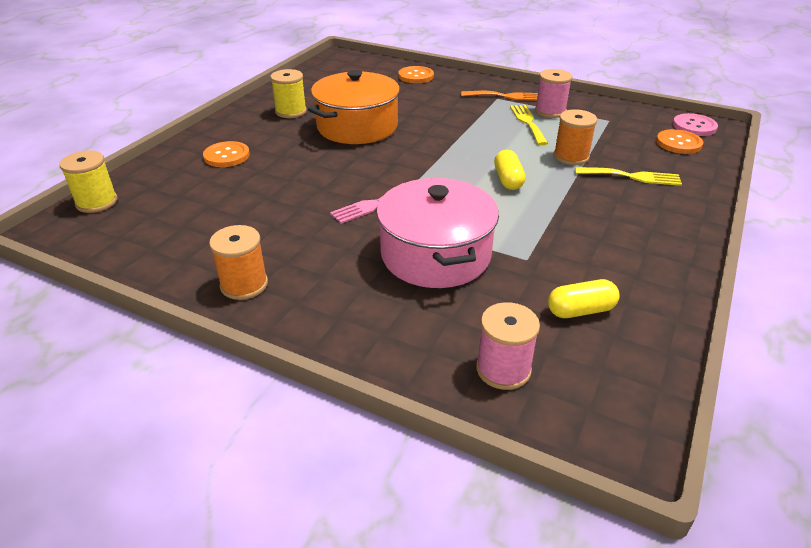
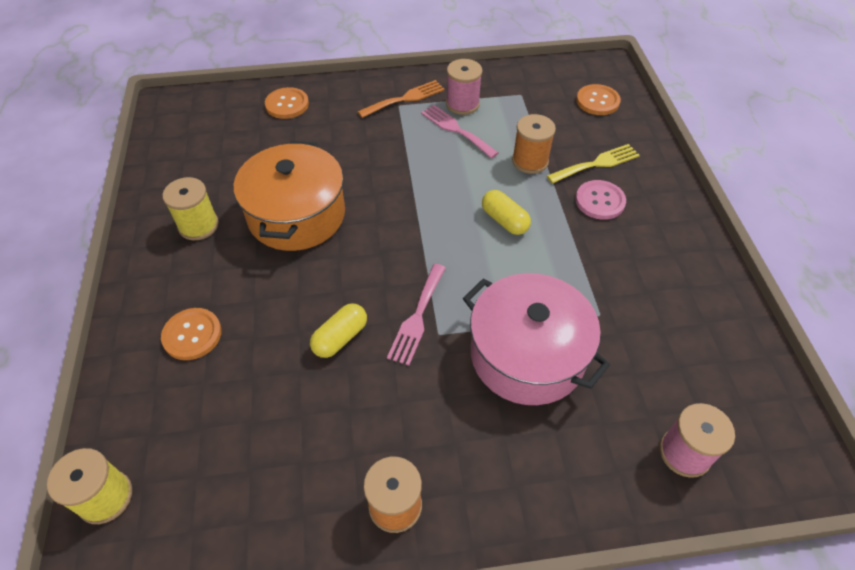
camera: 35 degrees left, 15 degrees up
(528, 122) = (456, 130): yellow fork -> pink fork
(580, 310) = (683, 350): yellow capsule -> yellow capsule (340, 338)
(694, 126) = (592, 72): pink button -> pink button (600, 201)

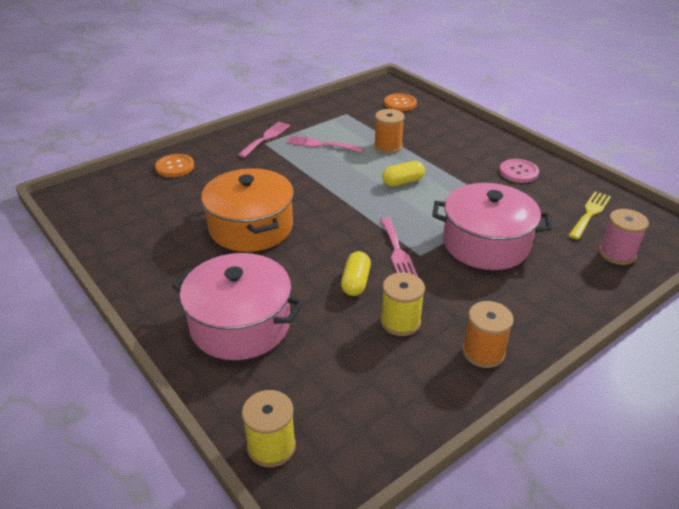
camera: 30 degrees left, 15 degrees down
(192, 335) = (240, 324): orange button -> pink pot
(198, 225) = (176, 260): yellow spool -> yellow spool (400, 322)
(405, 99) = (266, 138): orange fork -> pink fork
(462, 104) = (311, 129): pink spool -> none
(504, 220) = (403, 182): yellow capsule -> yellow capsule turned 45 degrees counterclockwise
(596, 164) = (431, 135): yellow fork -> yellow fork (590, 213)
(600, 201) = (452, 153): pink button -> pink button (518, 172)

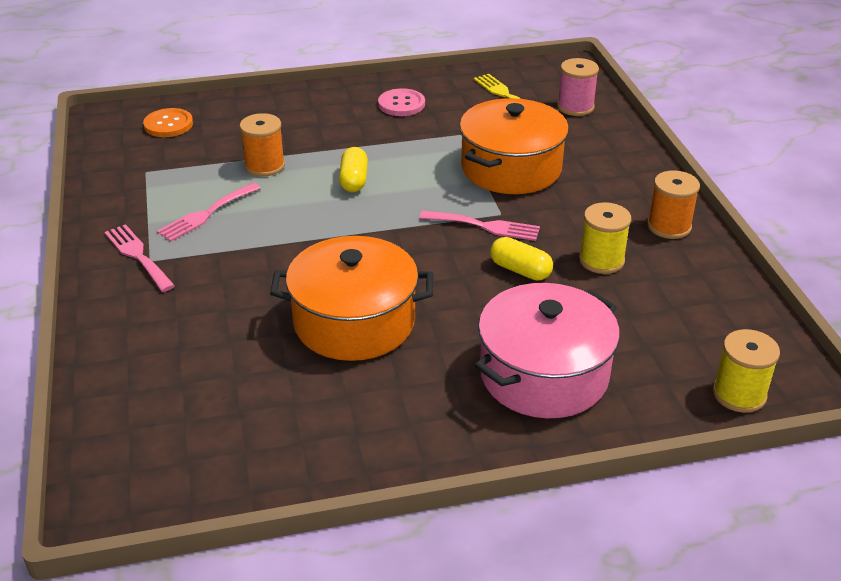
camera: 65 degrees left, 0 degrees up
(175, 167) = (130, 362): orange button -> none
(486, 243) = (511, 168): pink pot -> orange pot

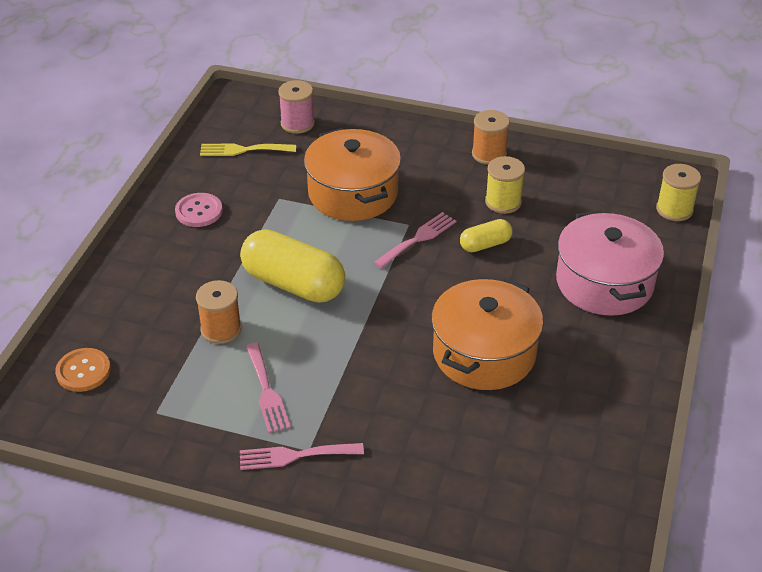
camera: 60 degrees left, 5 degrees up
(353, 180) = (293, 284): yellow capsule -> yellow capsule, size x1.97

